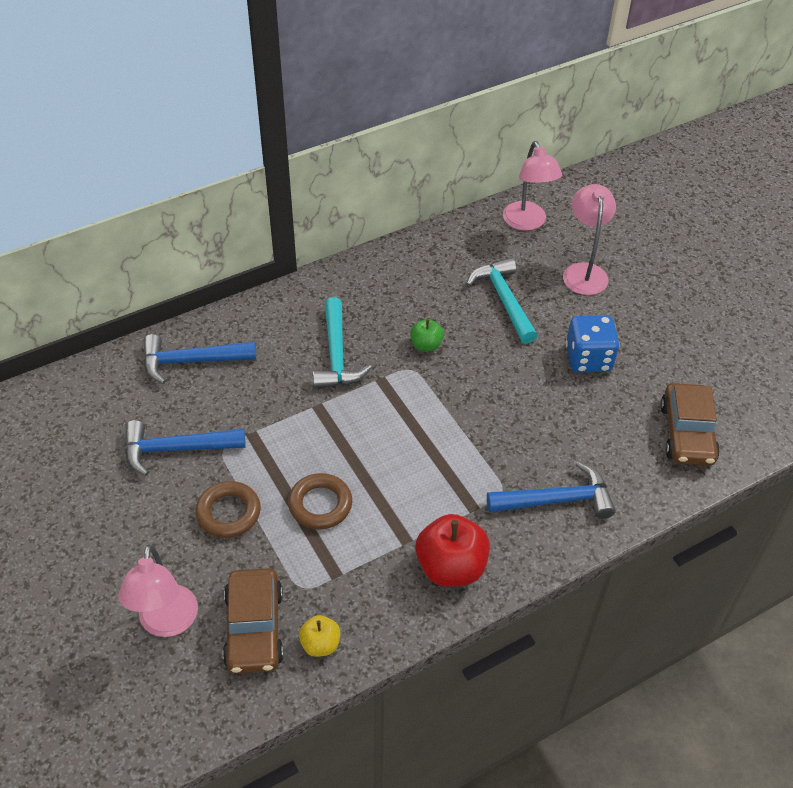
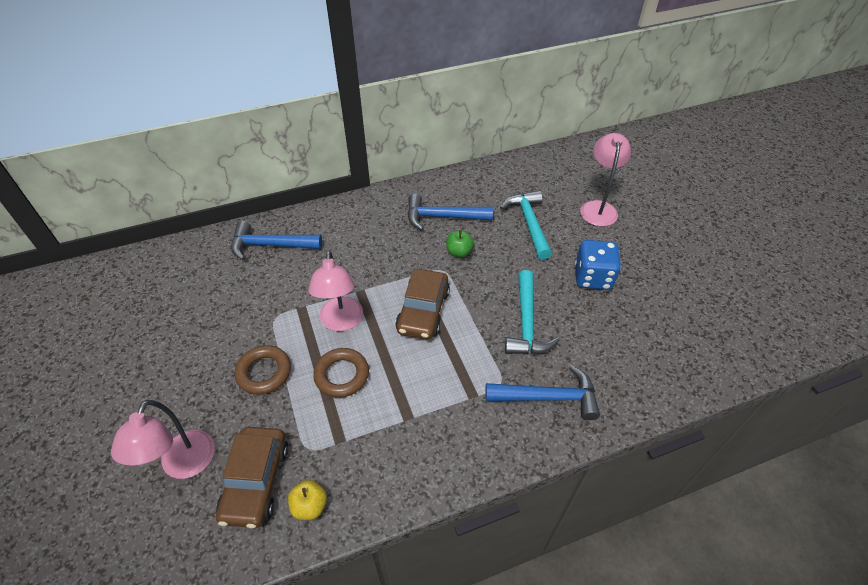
camera: 10 degrees right, 0 degrees up
(176, 449) = (238, 313): blue hammer -> blue hammer (443, 217)
(337, 355) = (385, 252): turquoise hammer -> turquoise hammer (526, 323)
(451, 567) = (442, 448): red apple -> none
(527, 223) = (557, 167): pink lamp -> pink lamp (341, 322)
(687, 433) = (673, 351): brown car -> brown car (423, 311)

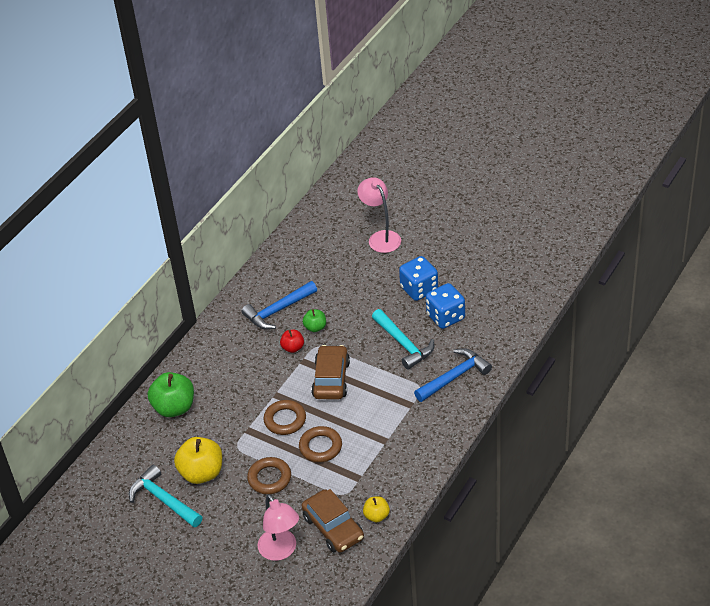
camera: 35 degrees left, 5 degrees down
(220, 321) = (201, 473): none -> yellow apple
(270, 245) = (174, 407): blue hammer -> green apple
(341, 322) = (285, 420): pink lamp -> brown ring
(420, 258) = (293, 348): none -> red apple
(423, 311) = (331, 379): brown car -> brown car turned 150 degrees counterclockwise
(529, 223) = (344, 278): turquoise hammer -> turquoise hammer (163, 500)
(596, 323) = (445, 317): none -> blue dice

